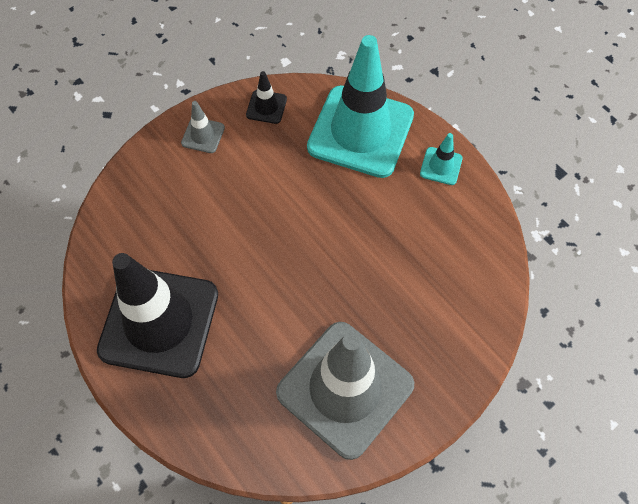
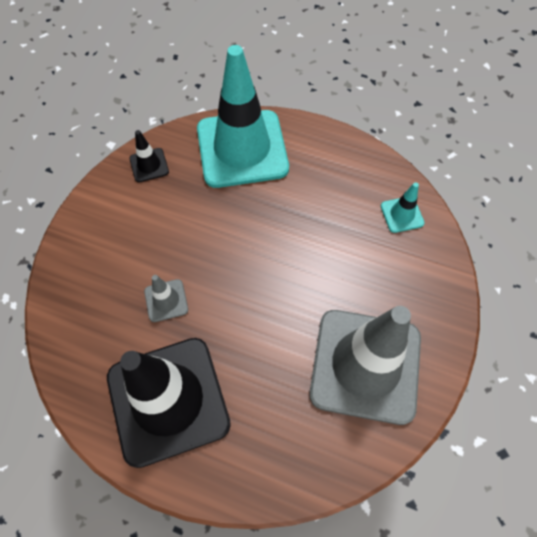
camera: 30 degrees left, 0 degrees up
(203, 135) = (106, 215): grey traffic cone -> grey traffic cone (166, 300)
(441, 166) = (323, 146): turquoise traffic cone -> turquoise traffic cone (402, 214)

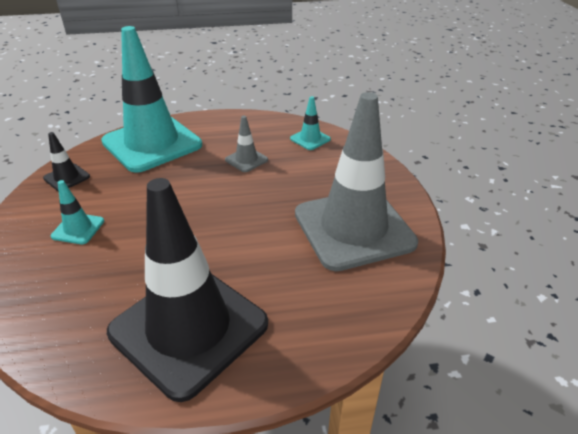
camera: 30 degrees left, 25 degrees down
(133, 239) = (78, 229): none -> turquoise traffic cone
(166, 300) = (140, 257): grey traffic cone -> grey traffic cone (246, 160)

